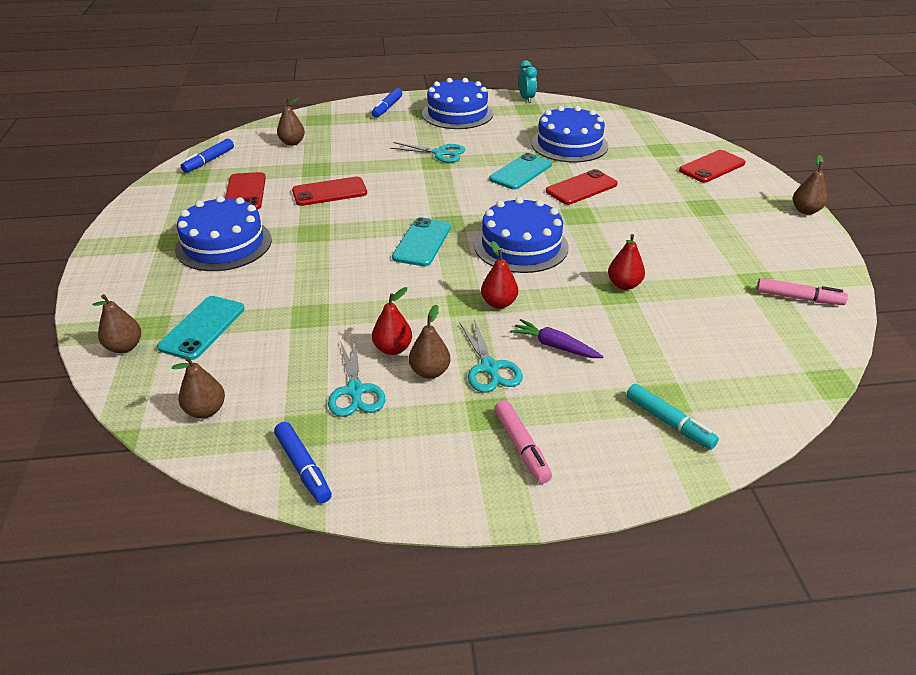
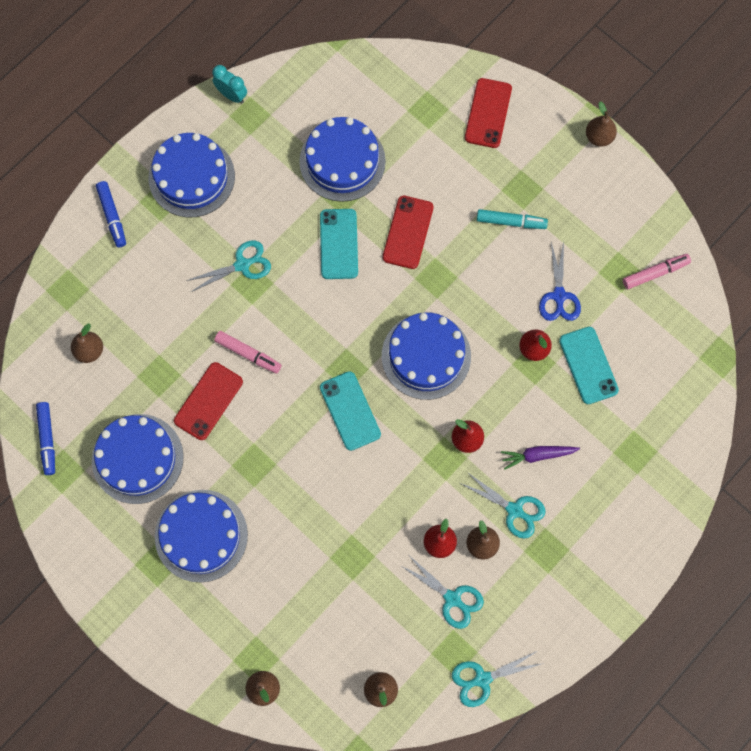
camera: 40 degrees left, 35 degrees up
(202, 328) = (293, 629): turquoise phone -> turquoise phone (588, 365)
(245, 192) = (137, 458): red phone -> blue cake
(303, 467) = (482, 679): blue marker -> turquoise scissors
(521, 446) = (586, 562): pink marker -> pink marker (248, 354)
(669, 422) = (651, 473): turquoise marker -> turquoise marker (511, 222)
(681, 268) = (559, 296): none -> blue scissors

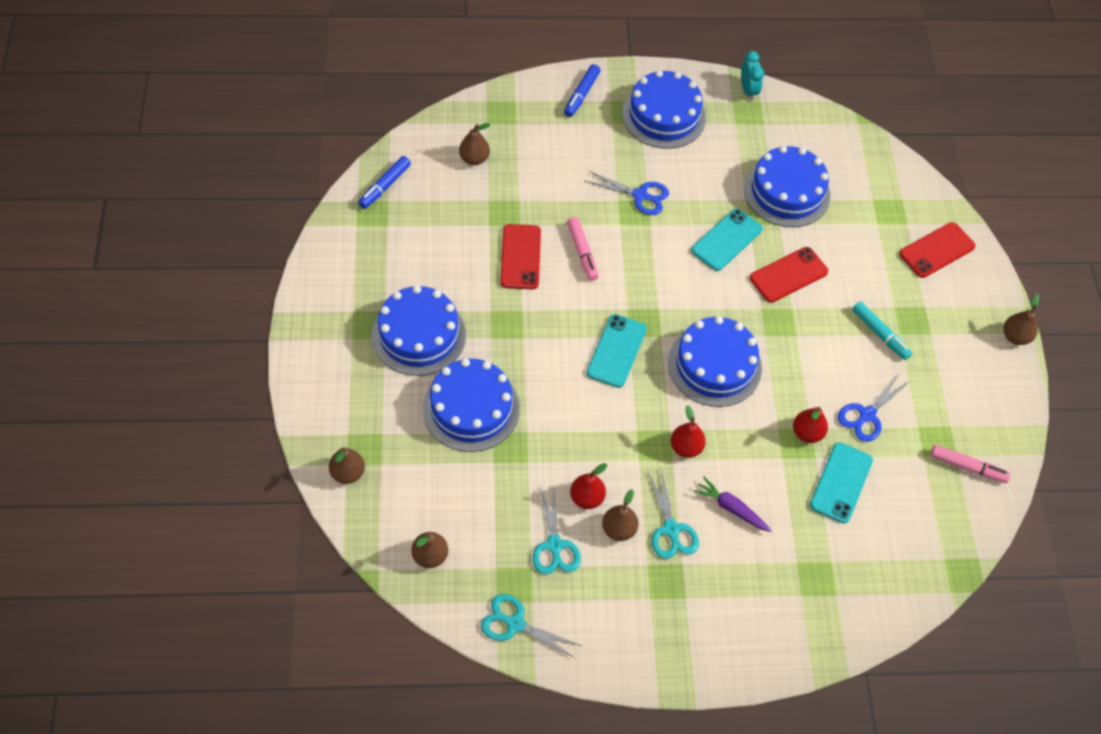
camera: 40 degrees right, 15 degrees down
(137, 458) = (431, 249): blue cake -> blue cake (471, 408)
(208, 401) = (520, 257): red phone -> red phone turned 75 degrees counterclockwise
(242, 265) = (640, 195): turquoise scissors -> blue scissors

